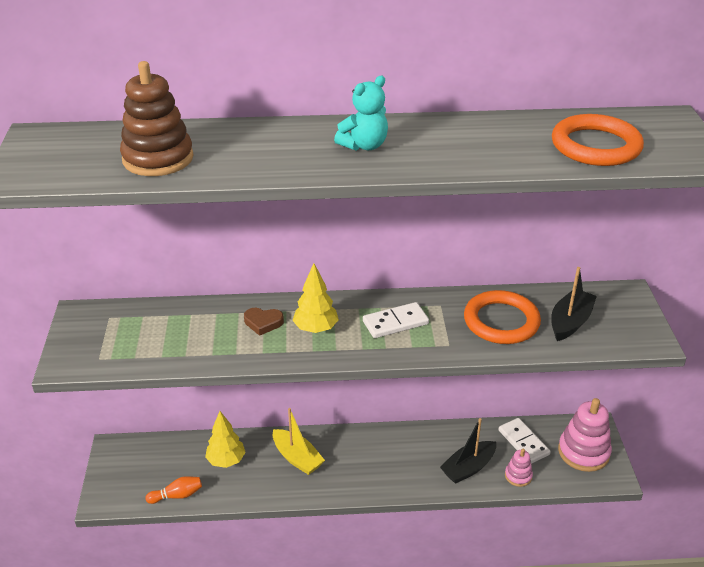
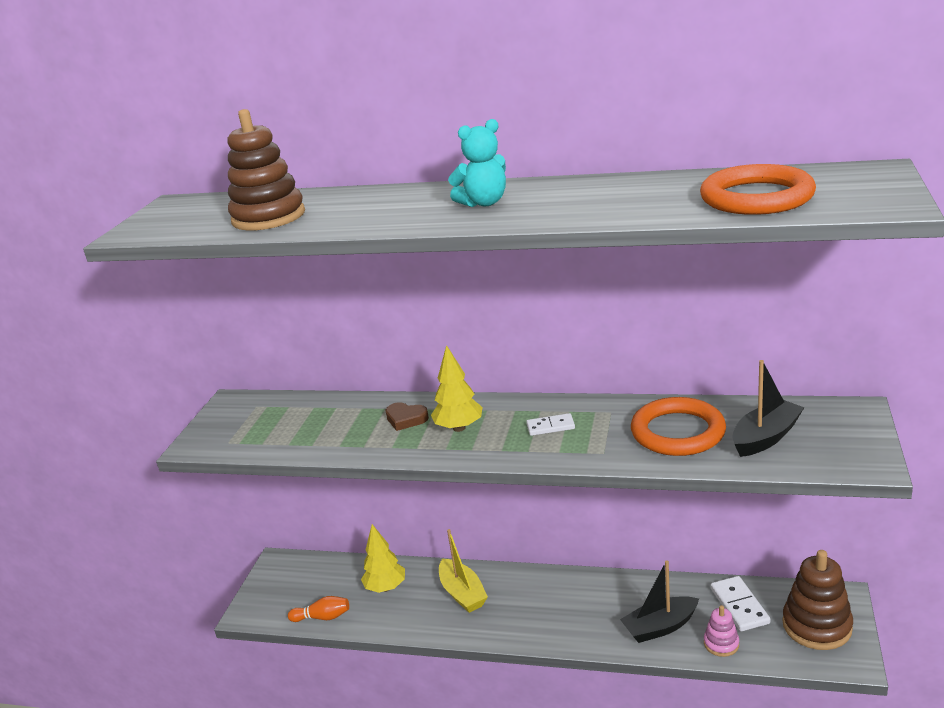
camera: 20 degrees right, 10 degrees down
(395, 323) = (550, 427): white domino -> white domino, size x0.64
(583, 452) = (817, 626): pink stacking toy -> brown stacking toy

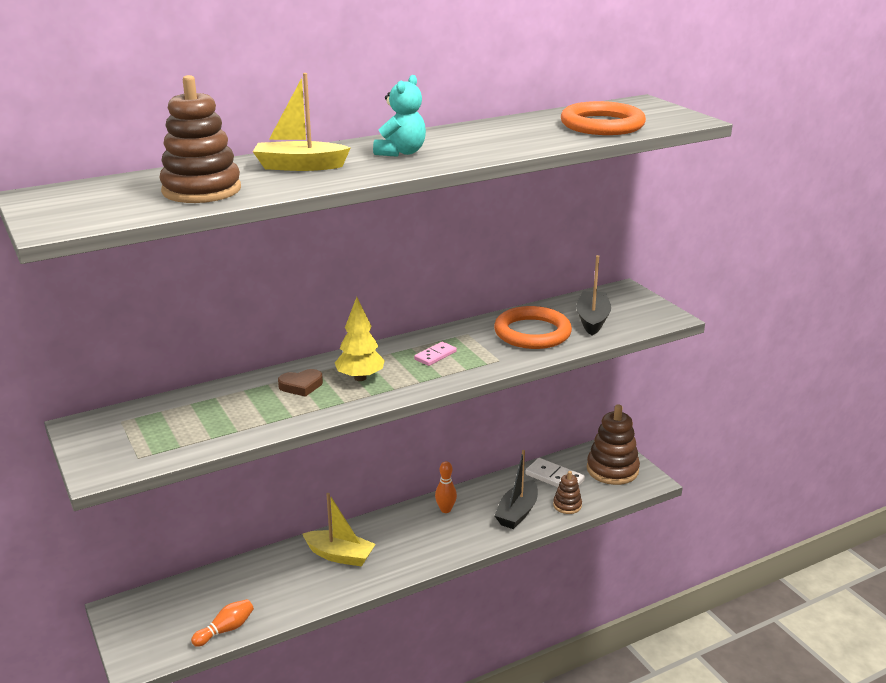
camera: 45 degrees left, 0 degrees up
(377, 205) = (299, 166): none -> yellow boat
(386, 587) = (262, 581): yellow tree -> none
(550, 427) = (435, 355): white domino -> pink domino
(594, 591) = (445, 509): none -> orange bowling pin
(721, 644) = (567, 505): pink stacking toy -> brown stacking toy

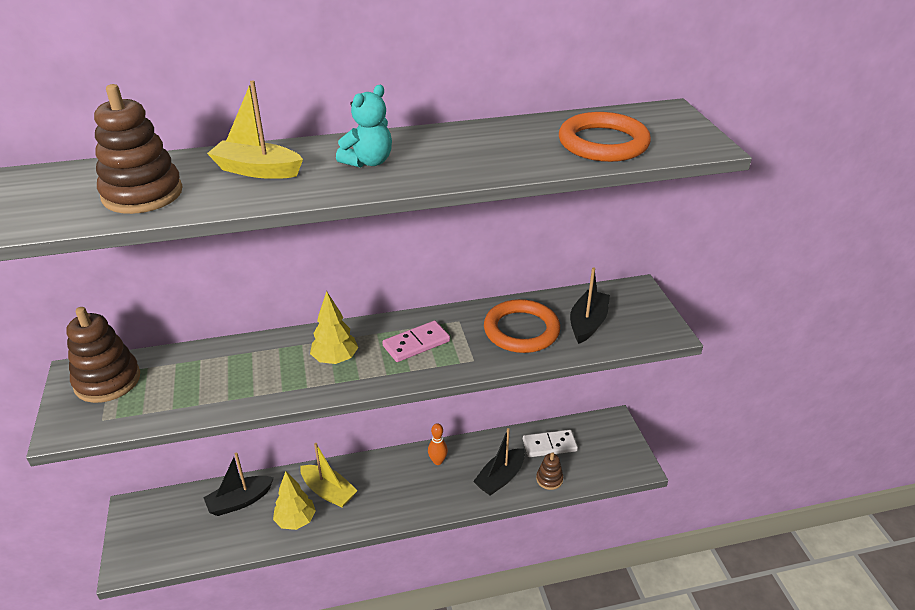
camera: 15 degrees right, 10 degrees up
(225, 630) = (206, 549): orange bowling pin -> none
(243, 581) = (240, 501): none -> black boat
(301, 386) = (279, 359): brown heart -> none
(315, 586) = (296, 520): none -> yellow tree
(435, 355) = (416, 344): pink domino -> pink domino, size x1.55
(554, 477) = (549, 445): white domino -> white domino turned 60 degrees counterclockwise
(612, 470) = (607, 447): brown stacking toy -> brown stacking toy (107, 381)

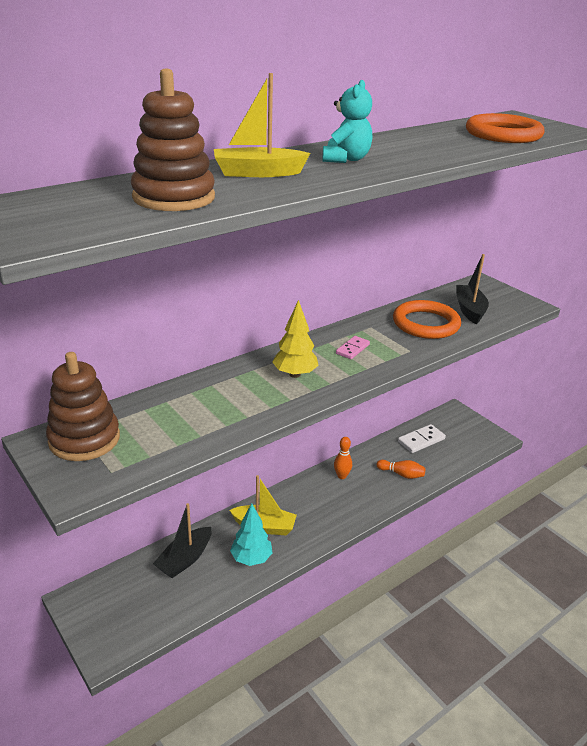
camera: 25 degrees left, 5 degrees down
(296, 520) = (251, 558): yellow tree -> turquoise tree
(416, 344) = (352, 349): pink domino -> pink domino, size x0.64
(500, 478) = (401, 474): black boat -> orange bowling pin
(549, 479) = (439, 464): brown stacking toy -> none

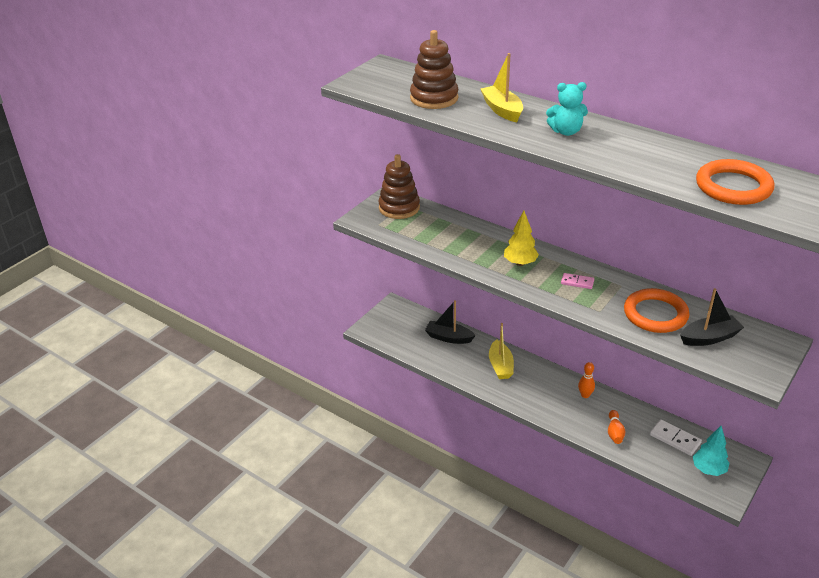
camera: 75 degrees right, 5 degrees up
(251, 558) = (467, 367): turquoise tree -> turquoise tree (708, 469)

